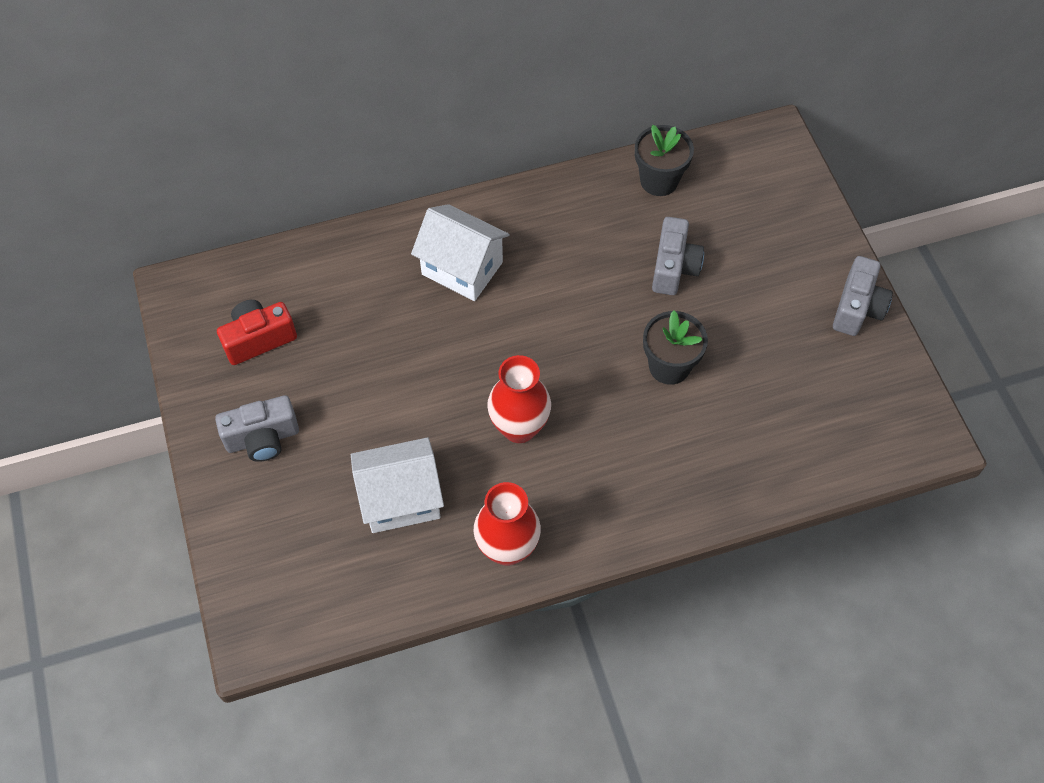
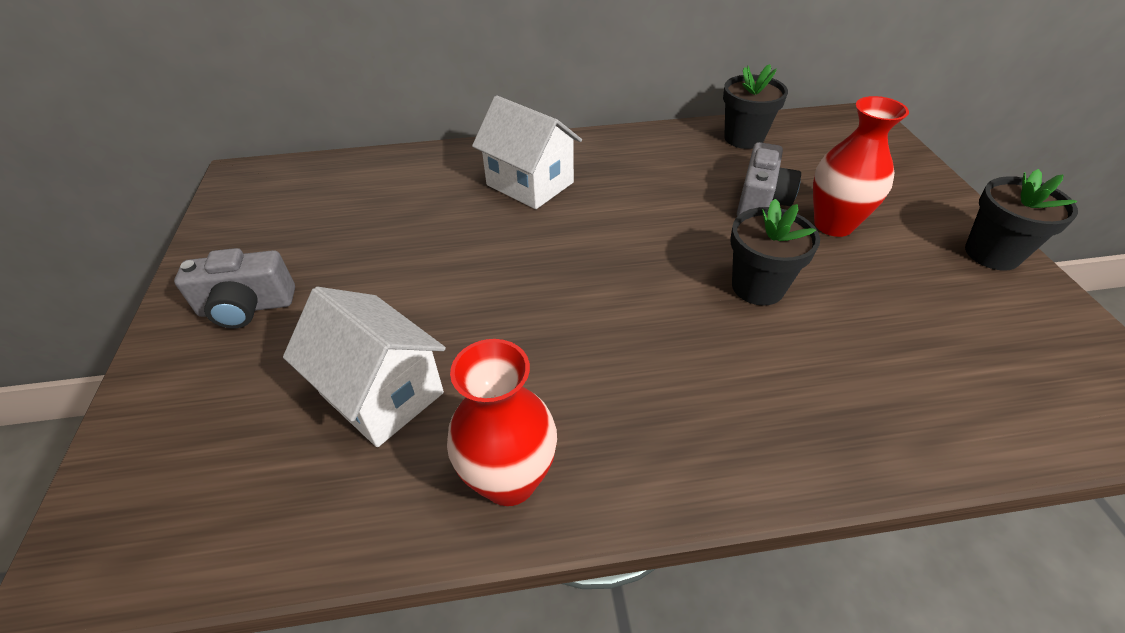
camera: 10 degrees right, 15 degrees down
(258, 339) = (295, 219): red camera -> none
(401, 499) = (382, 393): white house -> white house turned 45 degrees clockwise
(519, 427) = (559, 330): red vase -> red vase (833, 224)
(857, 308) = (992, 254): grey camera -> black flower pot

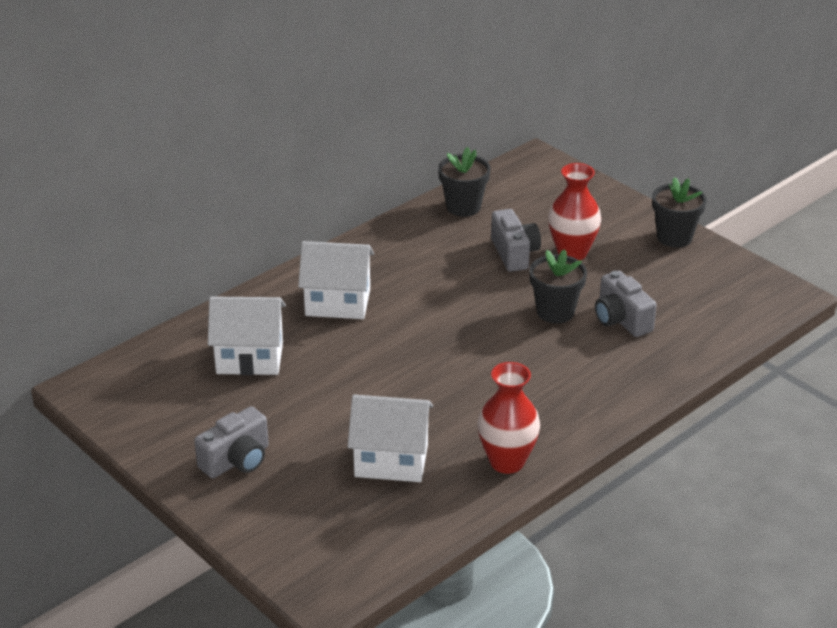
camera: 35 degrees left, 10 degrees down
(393, 204) = (250, 358): none -> white house
(842, 335) = (621, 320): none -> grey camera

